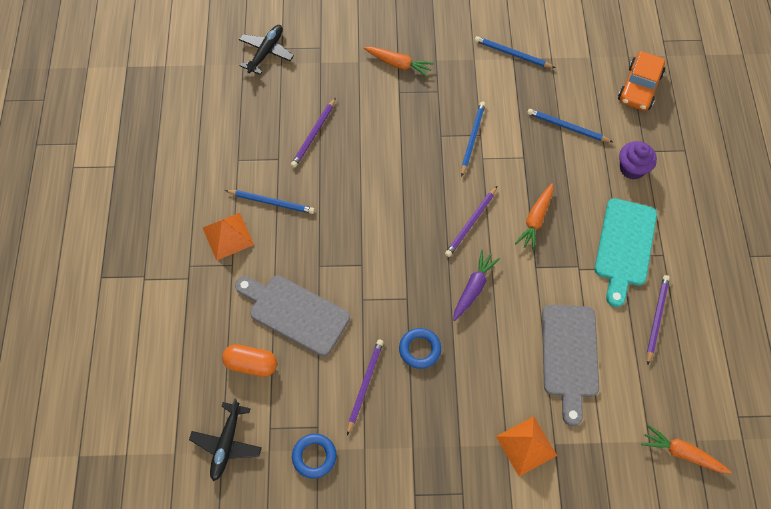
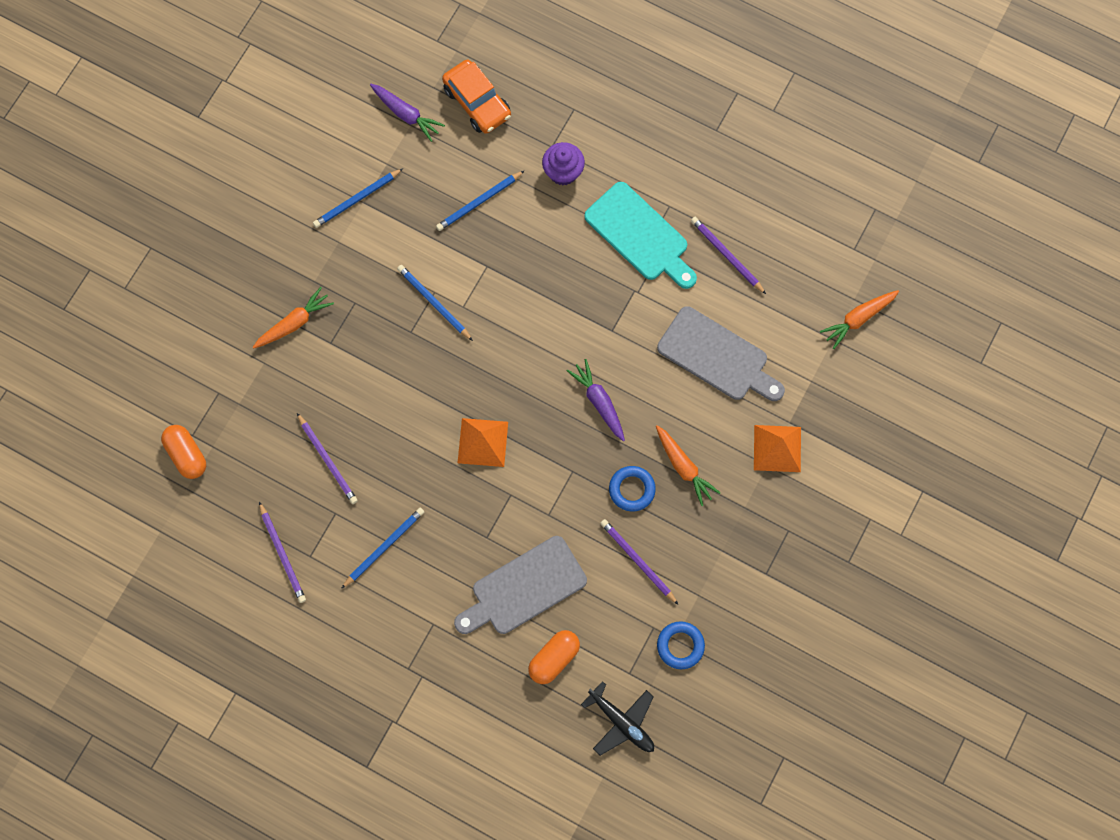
camera: 60 degrees left, 10 degrees up
(228, 236) = (397, 612): orange pyramid -> orange pyramid (483, 442)
(266, 52) = (187, 455): black plane -> orange capsule
(471, 223) = (528, 362): purple pencil -> purple pencil (282, 554)
(535, 220) = (563, 299): orange carrot -> orange carrot (684, 467)
(595, 50) = (406, 114): none -> purple carrot

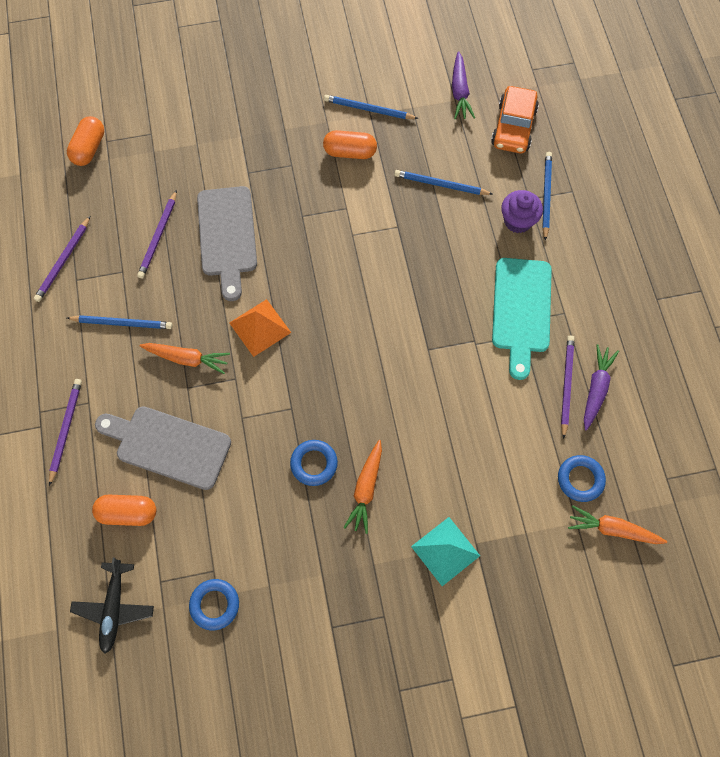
camera: 50 degrees right, 5 degrees down
(294, 323) = (243, 140): orange carrot -> orange carrot (187, 359)
(384, 247) = (350, 152): none -> orange capsule
(434, 303) = (337, 214): blue pencil -> blue pencil (546, 195)
(599, 402) = (363, 384): purple carrot -> purple carrot (596, 388)
(637, 561) = (259, 514): purple pencil -> purple pencil (66, 430)
(717, 356) = (478, 443): grey cutting board -> grey cutting board (227, 236)
(777, 448) = (445, 551): orange pyramid -> turquoise pyramid
(804, 309) = (580, 479): none -> blue ring

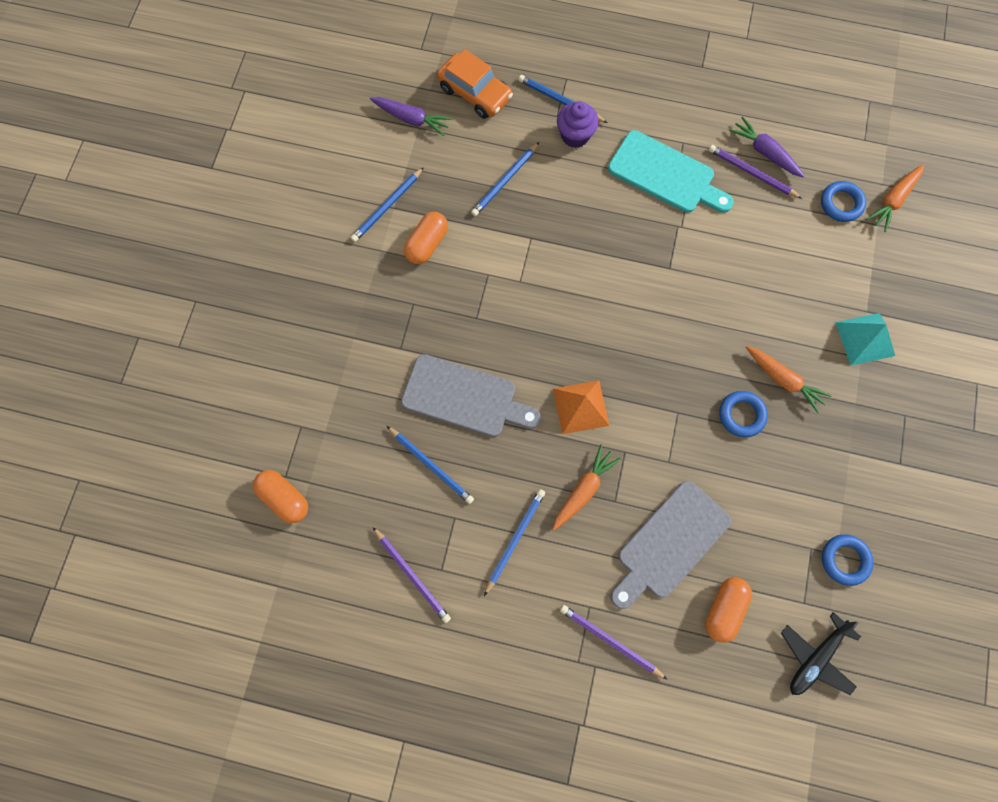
camera: 65 degrees left, 5 degrees up
(114, 608) = (815, 657): black plane -> black plane turned 105 degrees clockwise
(158, 236) = (431, 465): purple pencil -> blue pencil

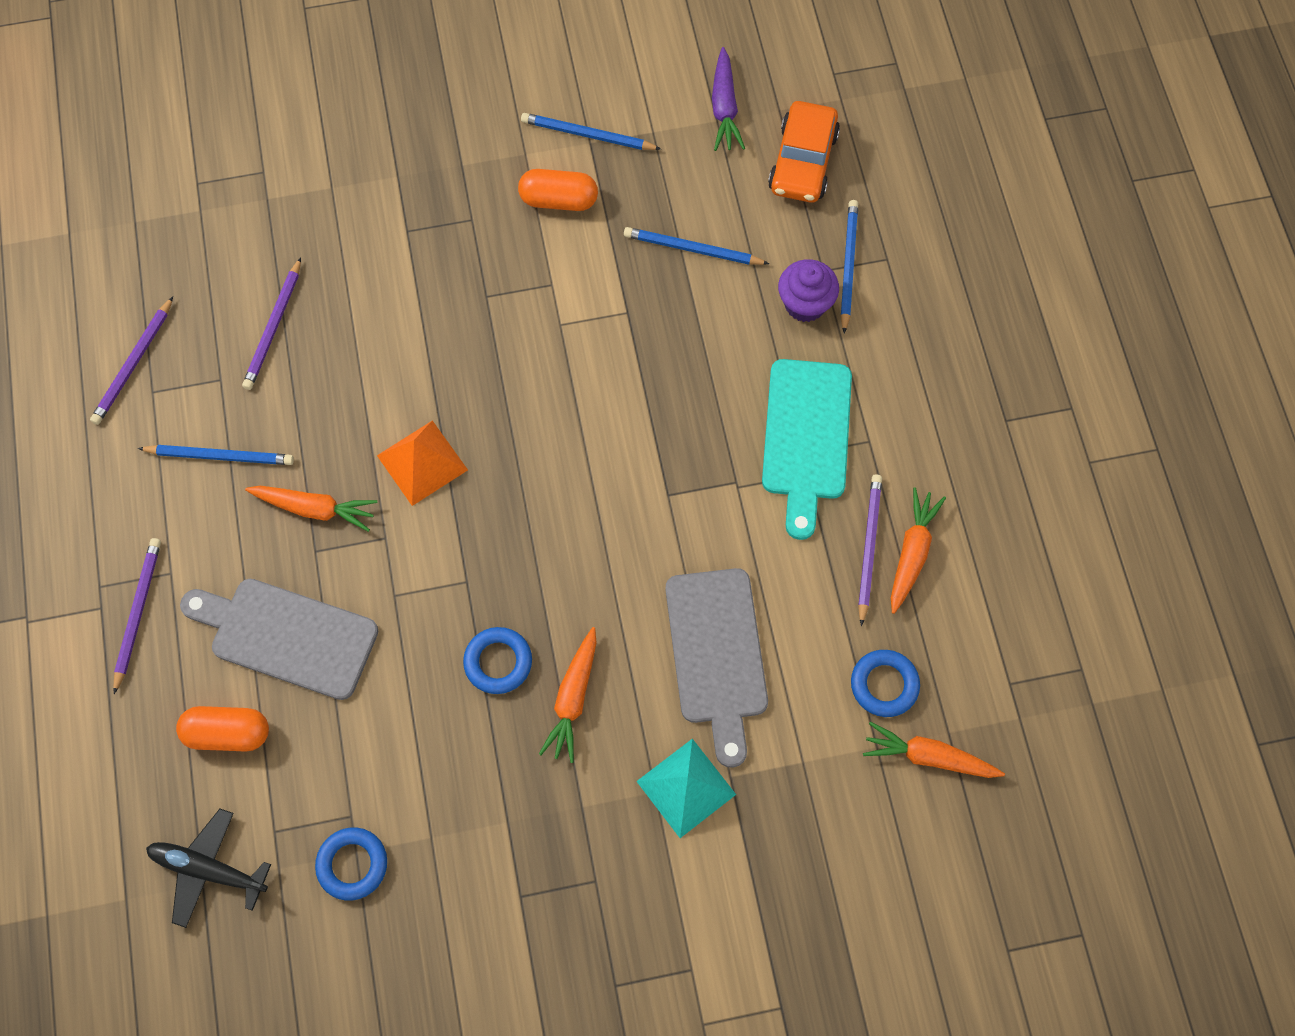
camera: 65 degrees right, 5 degrees down
(284, 498) = (171, 194): orange capsule -> none
(431, 465) = (274, 327): blue pencil -> purple pencil
(465, 397) = (375, 327): grey cutting board -> grey cutting board (717, 654)
(764, 152) = (912, 552): purple carrot -> orange carrot

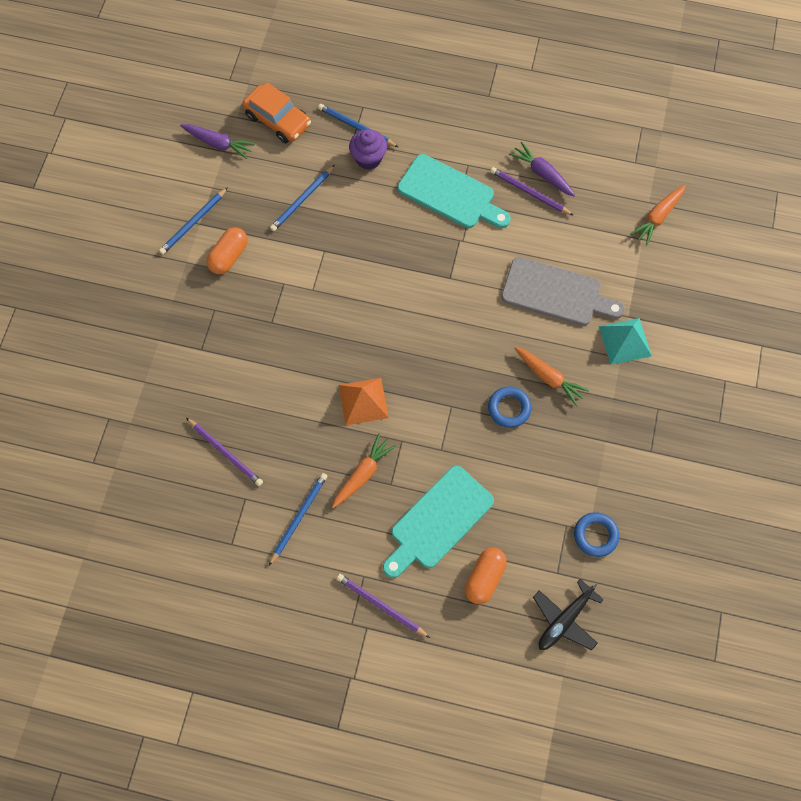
camera: 65 degrees left, 0 degrees up
(134, 364) = (205, 549): purple pencil -> none
(286, 636) = (438, 521): grey cutting board -> turquoise cutting board
(884, 685) = (610, 220): blue ring -> none
(912, 552) = (542, 174): orange carrot -> purple carrot

